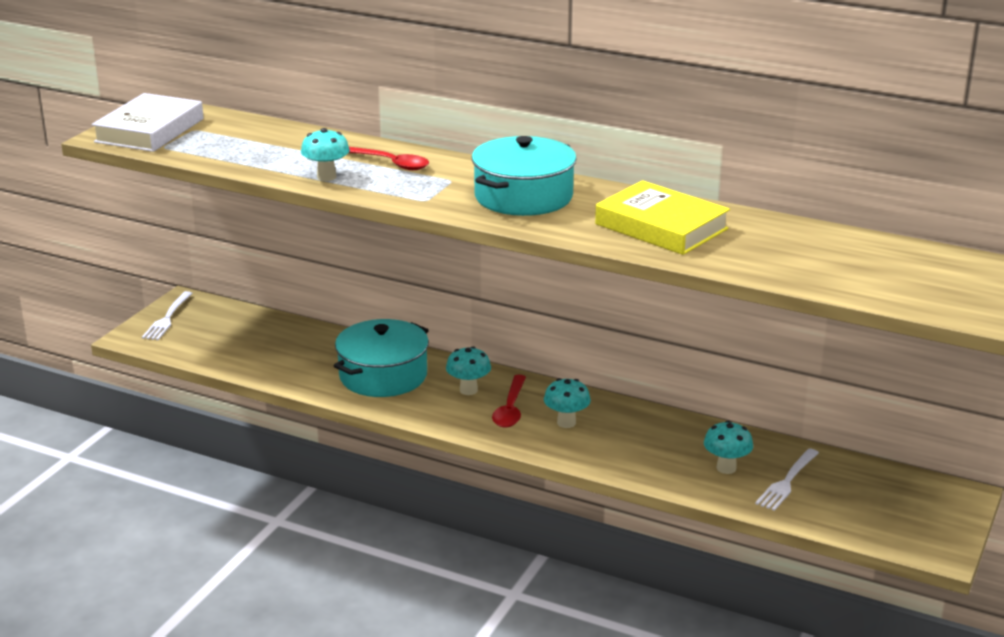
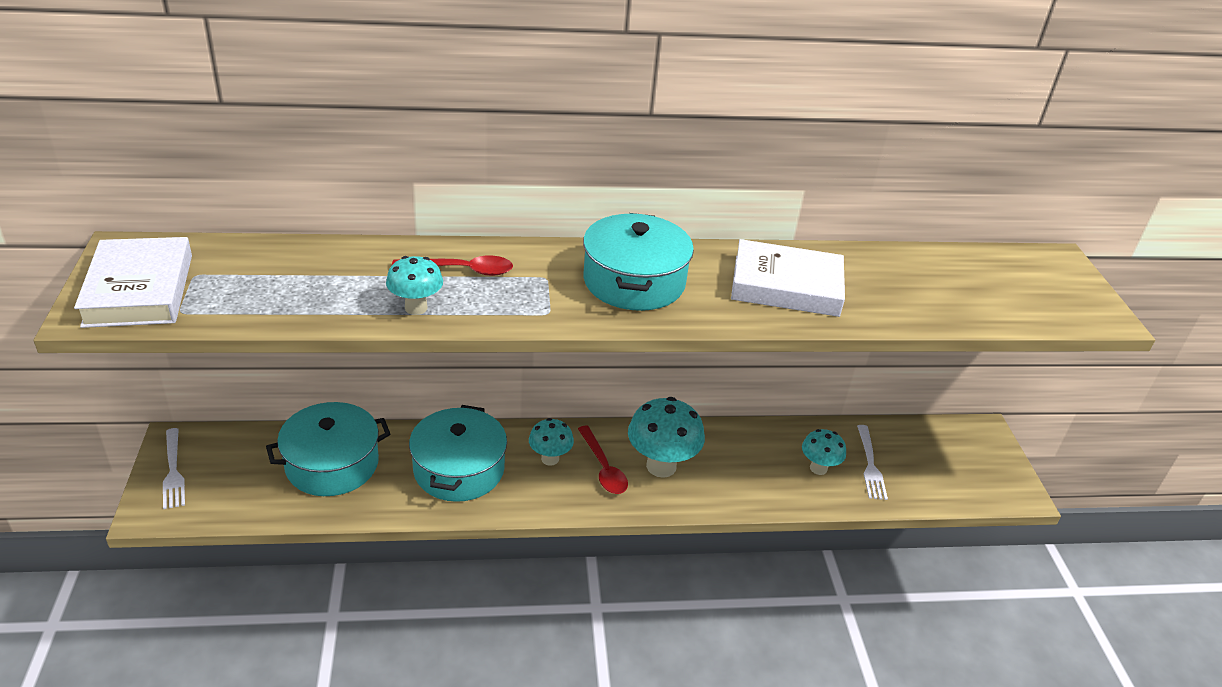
camera: 35 degrees left, 10 degrees up
(286, 345) = (332, 464): none -> turquoise pot
(566, 423) = (661, 466): turquoise mushroom -> turquoise mushroom, size x1.70
(661, 226) = (786, 286): yellow book -> white book

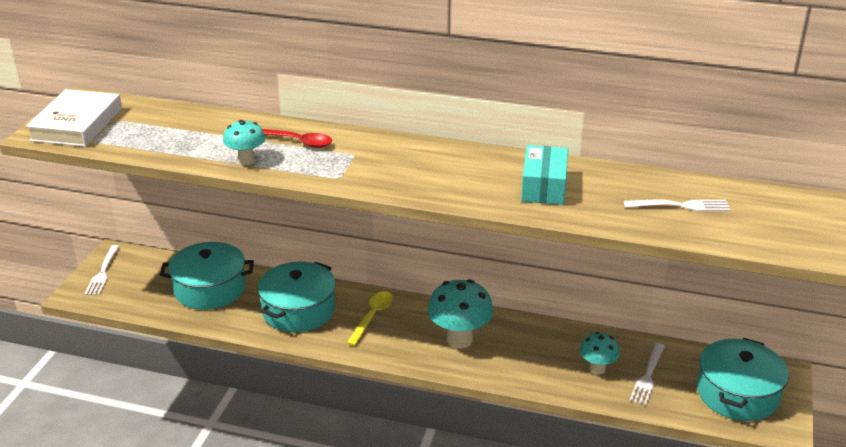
camera: 25 degrees right, 5 degrees down
(550, 459) = (372, 317): turquoise mushroom -> yellow spoon
(603, 468) = (411, 331): red spoon -> none
(634, 281) = (420, 166): turquoise pot -> turquoise pot (737, 393)
(786, 286) = (544, 187): white book -> turquoise box
(935, 285) = (681, 206): none -> white fork

